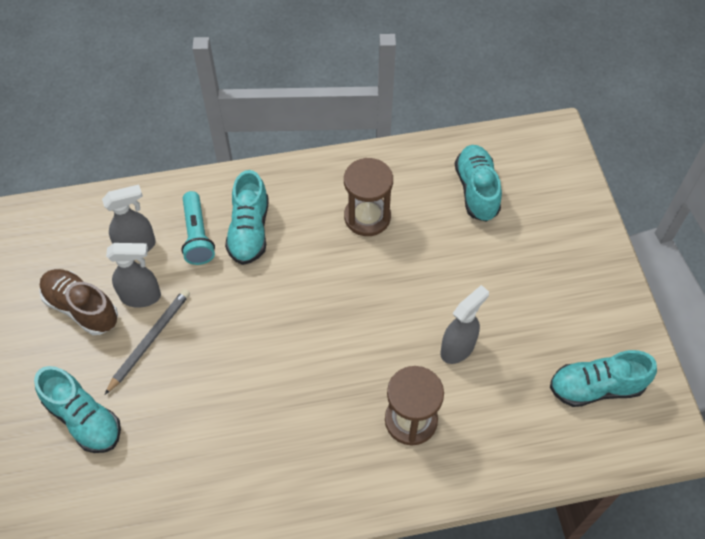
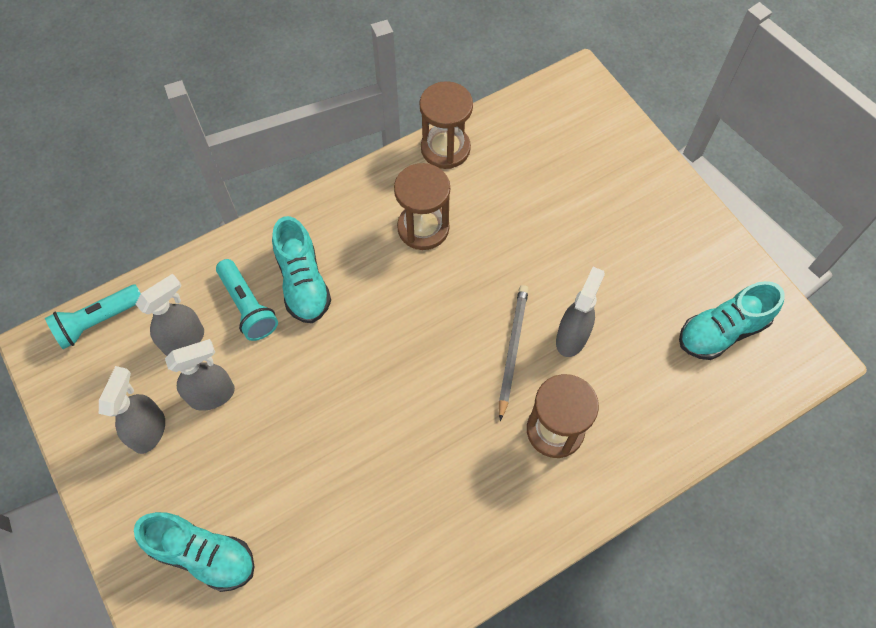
camera: 20 degrees left, 5 degrees up
(76, 210) = (98, 321): none -> turquoise flashlight
(81, 308) = (149, 430): brown shoe -> grey spray bottle
(149, 340) = (242, 441): grey pencil -> grey pencil (512, 350)
(413, 157) = (445, 148): none -> brown hourglass
(476, 190) = (524, 164): turquoise shoe -> none

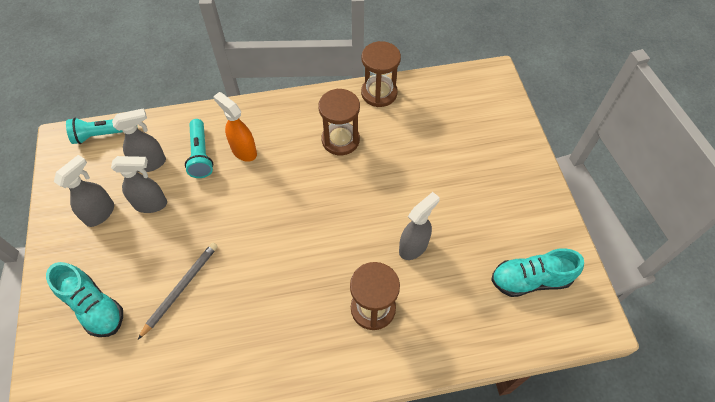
camera: 20 degrees right, 5 degrees down
(303, 283) = (243, 151): turquoise shoe -> orange spray bottle
(512, 350) = (366, 241): grey pencil -> grey pencil (181, 288)

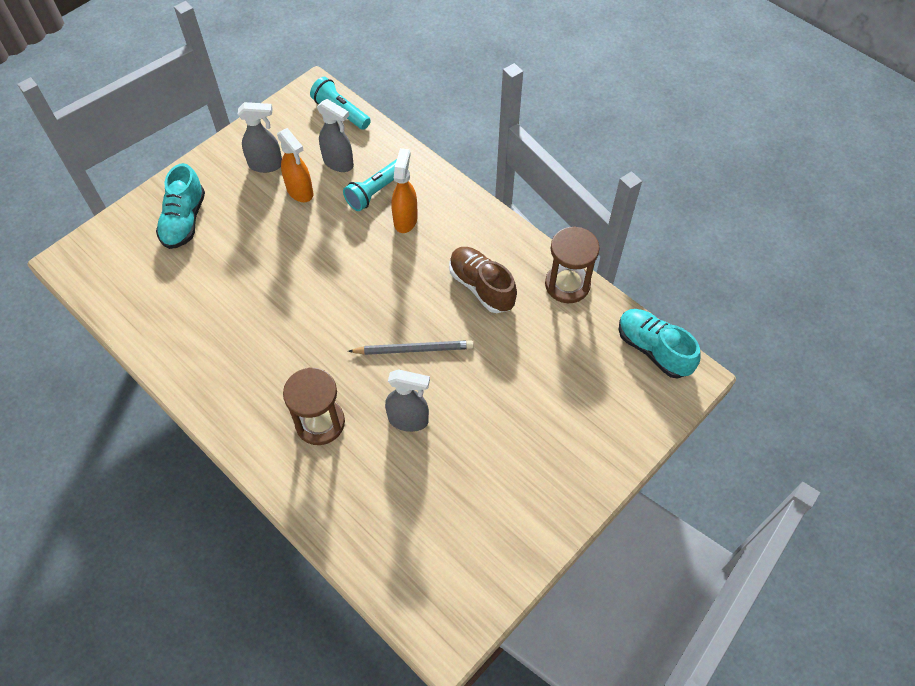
camera: 55 degrees right, 0 degrees up
(151, 204) = (300, 191): grey spray bottle -> orange spray bottle
(181, 288) = (239, 266): grey pencil -> grey pencil (413, 349)
(340, 140) = (481, 287): brown hourglass -> brown shoe
(530, 280) = (449, 548): turquoise shoe -> turquoise shoe (653, 349)

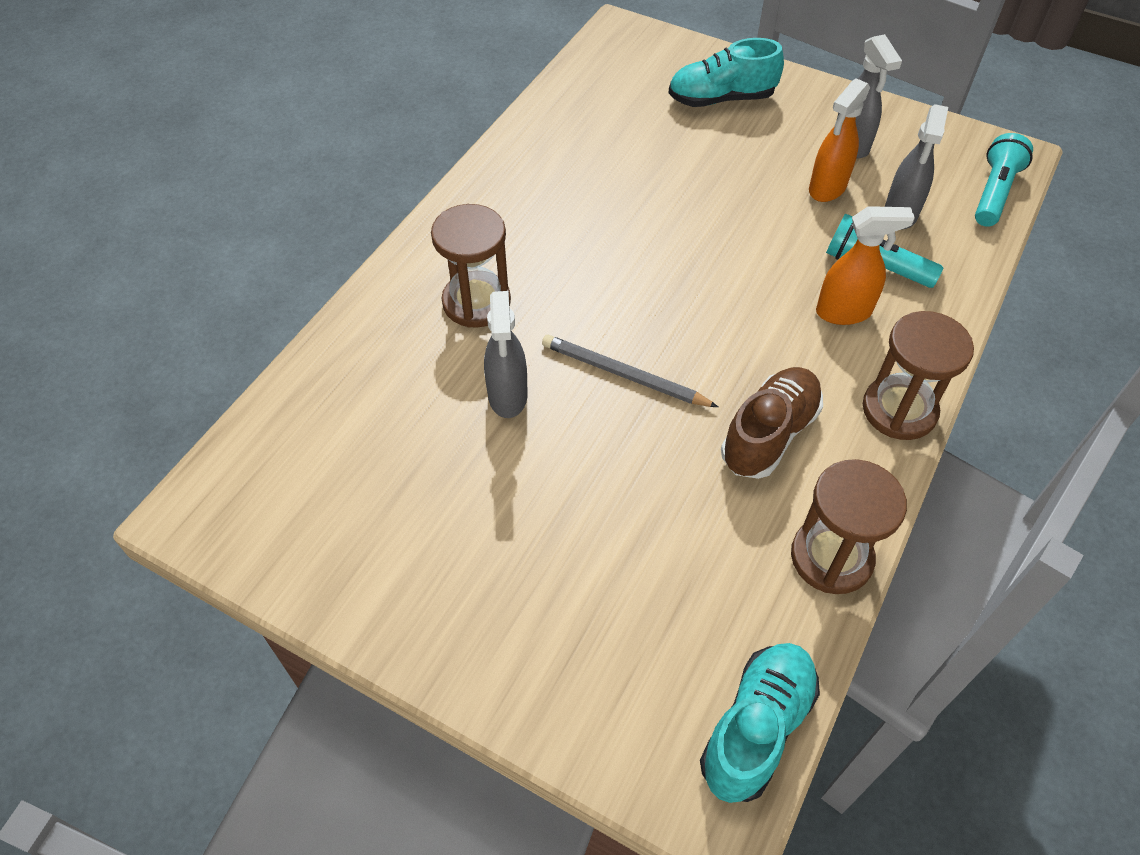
camera: 75 degrees right, 5 degrees down
(413, 349) = (624, 375): grey pencil -> grey pencil turned 135 degrees clockwise
(484, 220) = (899, 410): none -> brown hourglass

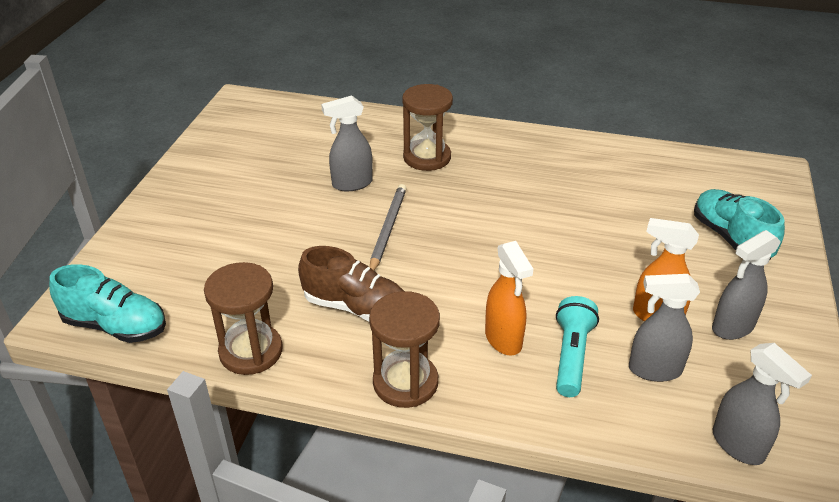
camera: 75 degrees right, 15 degrees down
(994, 193) = (738, 445): turquoise flashlight -> grey spray bottle

